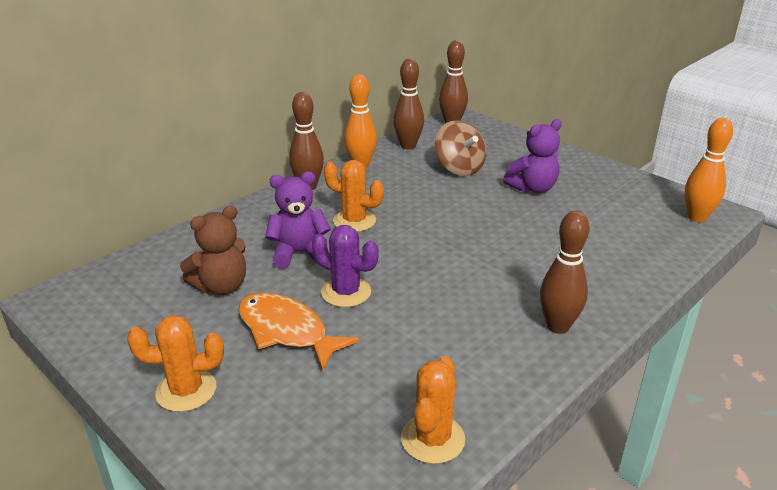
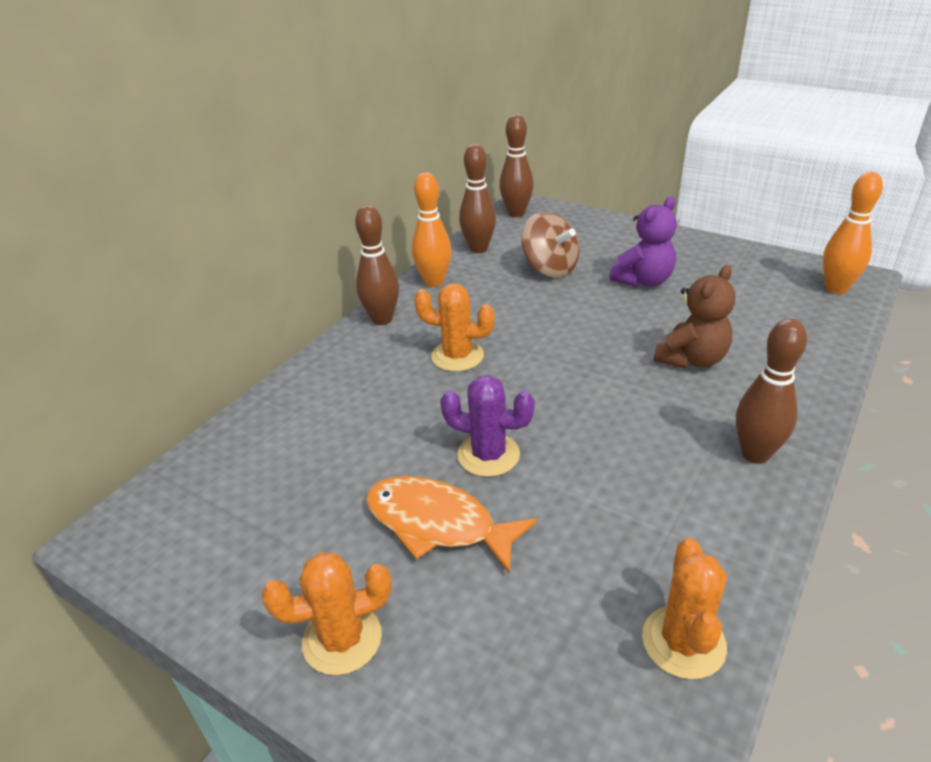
camera: 10 degrees left, 5 degrees up
(221, 286) = (328, 475): brown teddy bear -> brown teddy bear (691, 359)
(299, 253) = (408, 411): purple teddy bear -> none

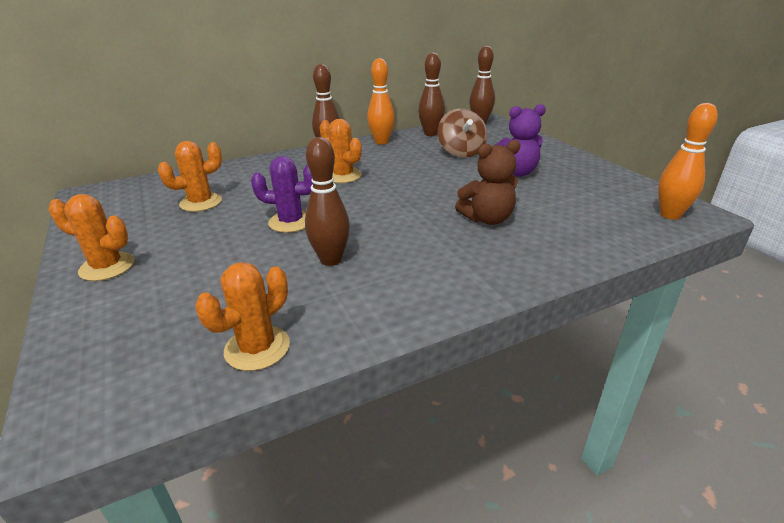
camera: 30 degrees right, 5 degrees down
(323, 476) = (201, 202): none -> orange cactus
(437, 524) = (219, 241): orange fish -> none
(488, 455) = (291, 222): purple cactus -> purple cactus turned 45 degrees counterclockwise
(755, 454) = (454, 280): brown bowling pin -> brown bowling pin (331, 260)

